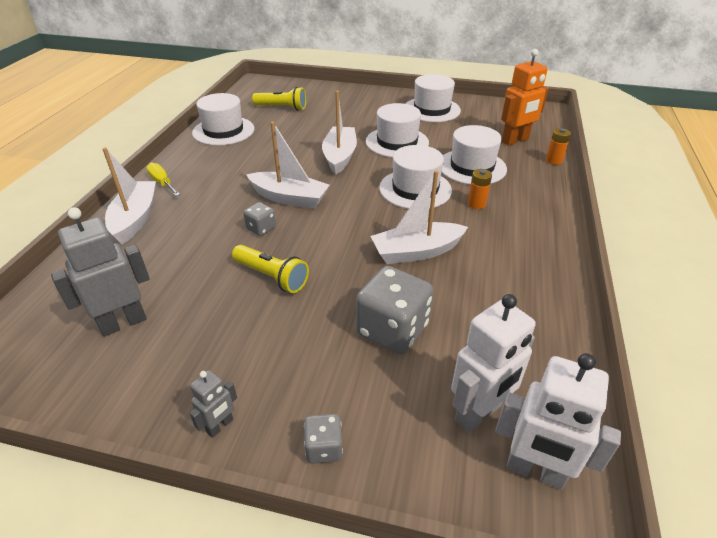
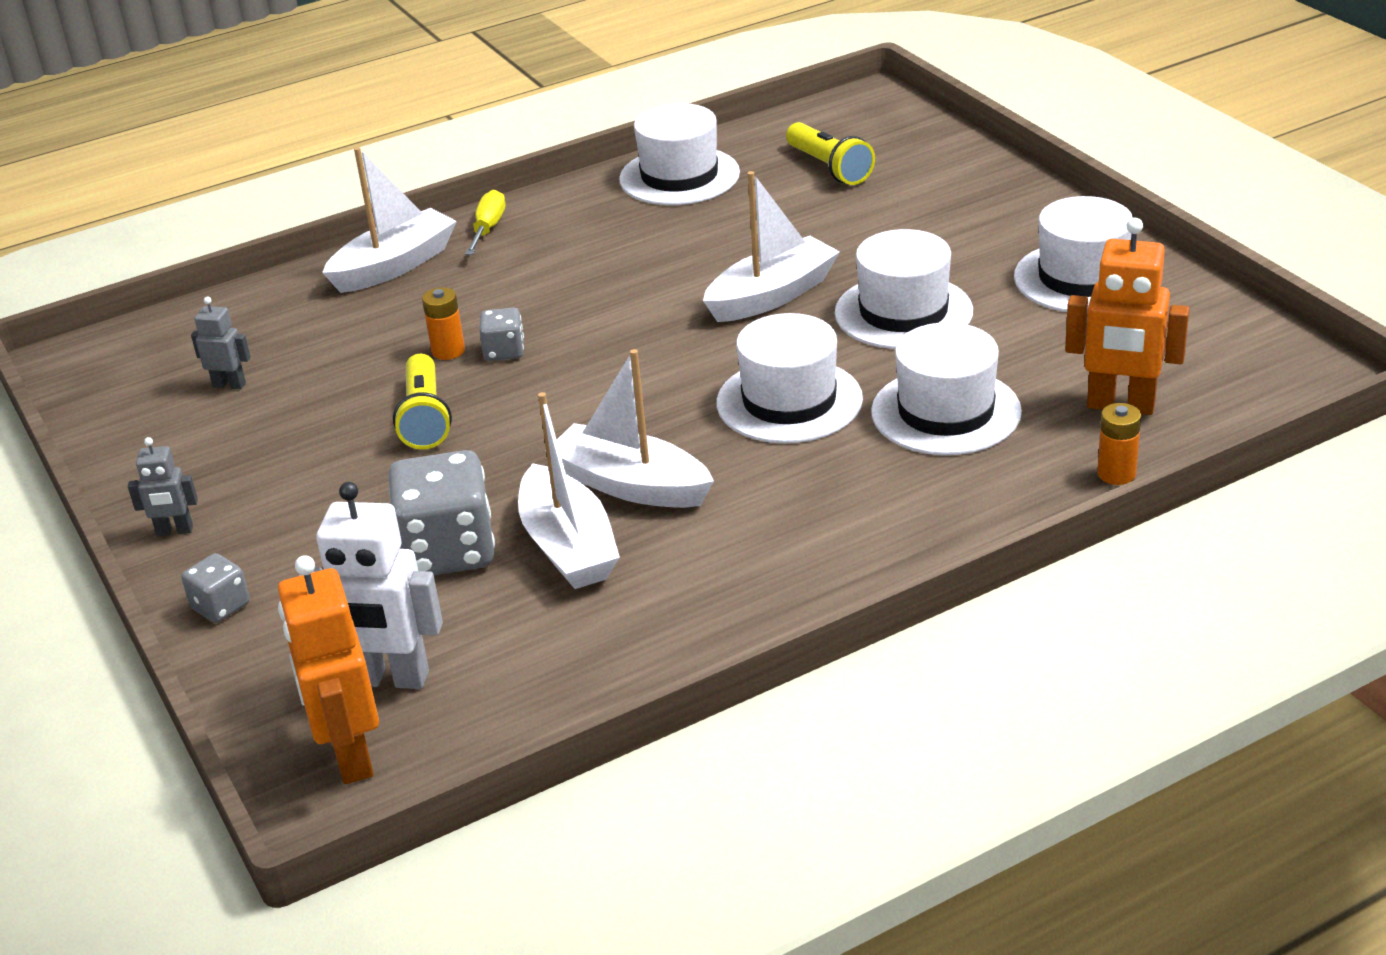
camera: 50 degrees right, 5 degrees down
(123, 323) = (229, 385): grey robot -> grey robot, size x0.52
(289, 198) = (601, 327): white boat -> white boat (568, 546)
(476, 204) = (836, 470): orange battery -> orange battery (448, 351)
(535, 471) = (350, 756): white robot -> orange robot

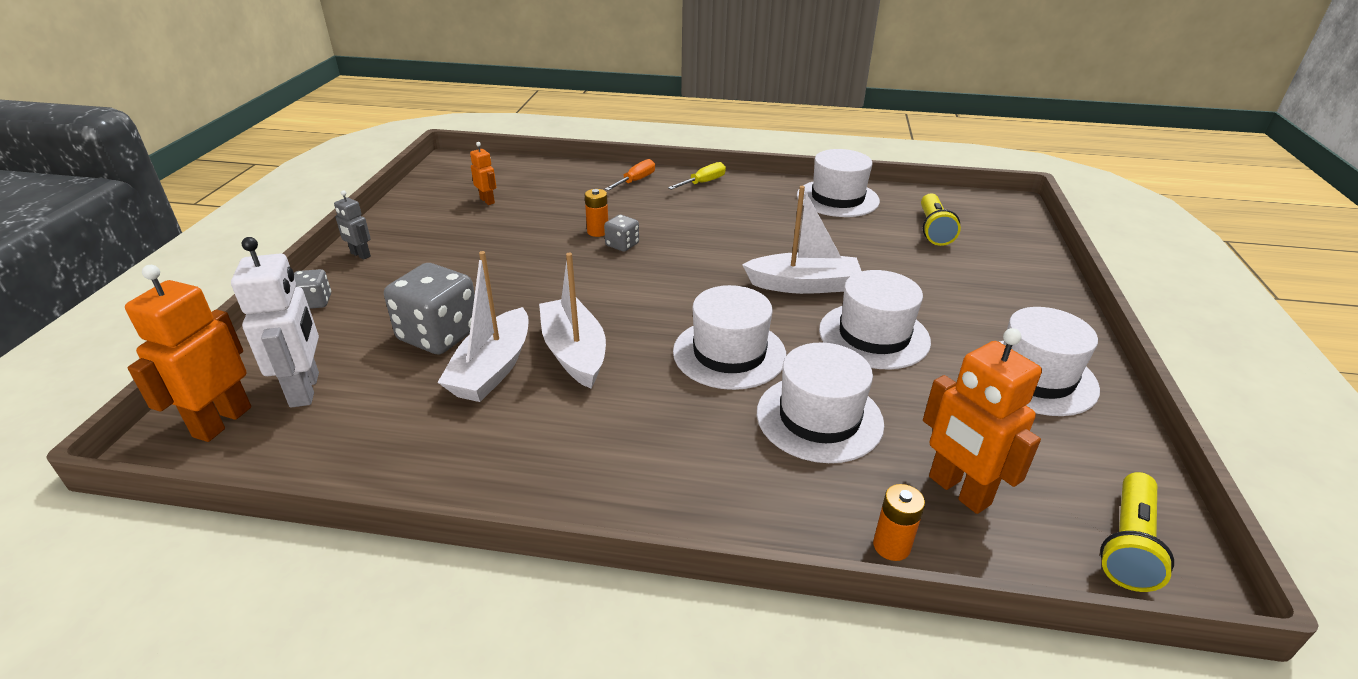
camera: 35 degrees right, 0 degrees up
(229, 385) = (487, 201): grey robot -> orange robot
(390, 679) = (305, 389): white robot -> white robot turned 150 degrees counterclockwise
(394, 266) = (636, 181): white boat -> orange screwdriver
(425, 418) = (537, 259): yellow flashlight -> yellow flashlight (1128, 544)

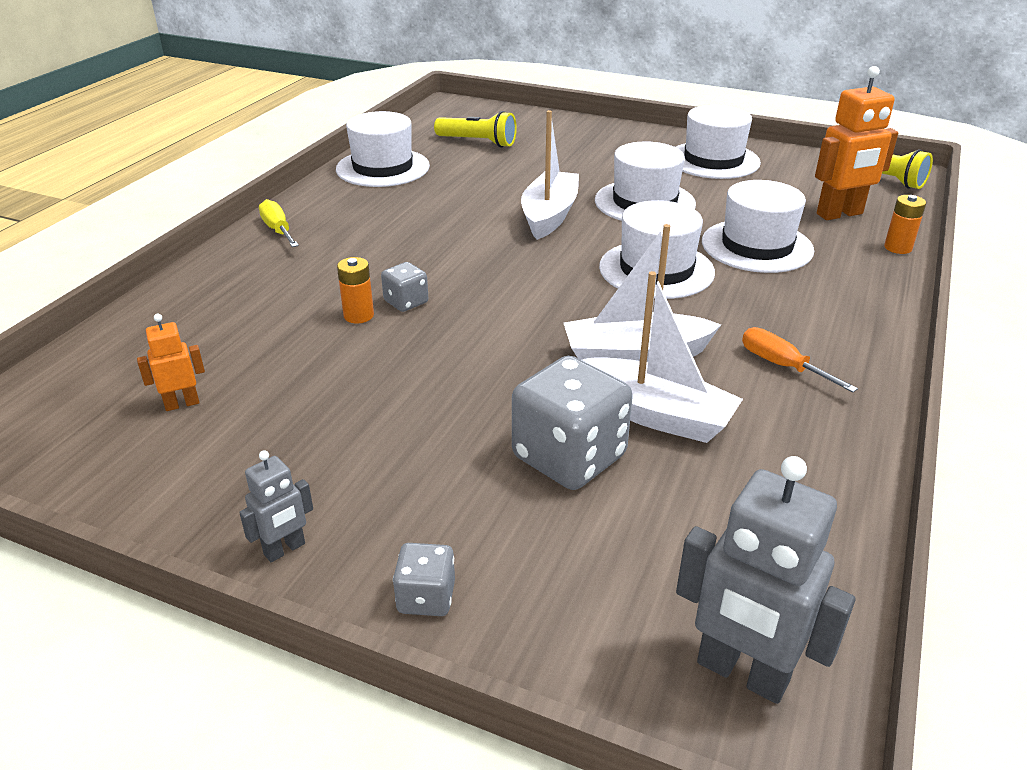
camera: 75 degrees left, 0 degrees up
(222, 422) = (742, 673): orange robot -> grey robot
(305, 389) = (674, 584): white robot -> none
(636, 181) = (229, 273): orange screwdriver -> orange screwdriver (782, 365)

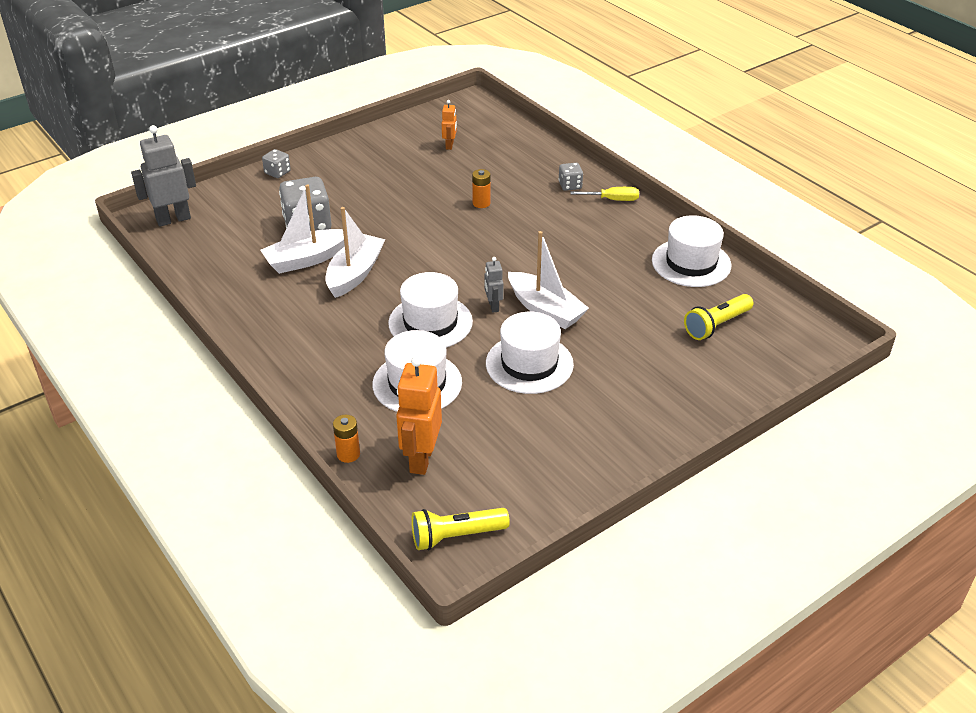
camera: 120 degrees right, 5 degrees up
(285, 549) = (333, 152): grey robot -> grey robot (493, 306)
(406, 302) = (481, 221): grey dice -> grey dice (570, 185)
(713, 160) = (579, 446): white hat -> none
(782, 365) = (294, 318): orange screwdriver -> none

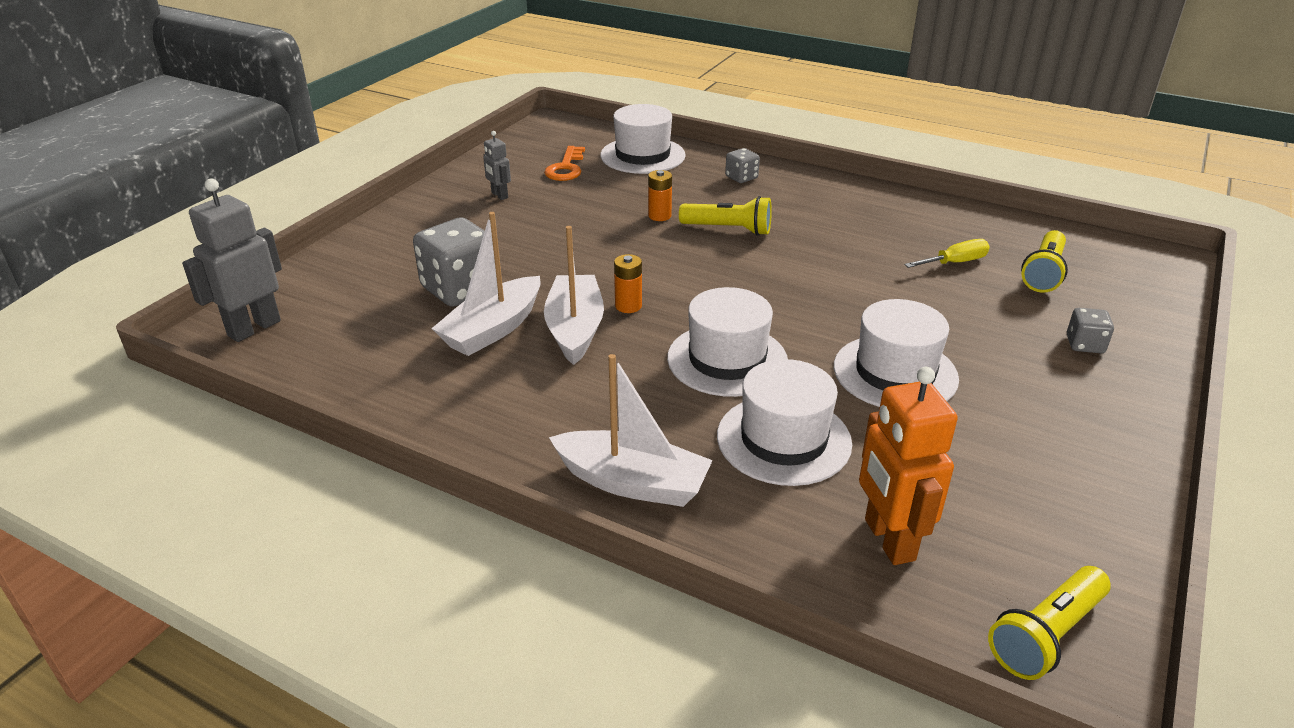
camera: 25 degrees left, 5 degrees down
(277, 172) = (367, 240): grey dice -> grey dice (1084, 344)
(348, 454) = (784, 570): orange battery -> orange battery (628, 306)
(449, 145) = (566, 168): orange robot -> orange key
(493, 306) = (785, 320): grey robot -> grey robot (499, 195)
(520, 227) = (729, 229): none -> yellow flashlight
(545, 309) = (848, 307): white boat -> white boat (632, 482)
(613, 200) = (801, 181): yellow screwdriver -> yellow screwdriver (954, 263)
(691, 263) = (947, 220): white hat -> white hat (642, 155)

